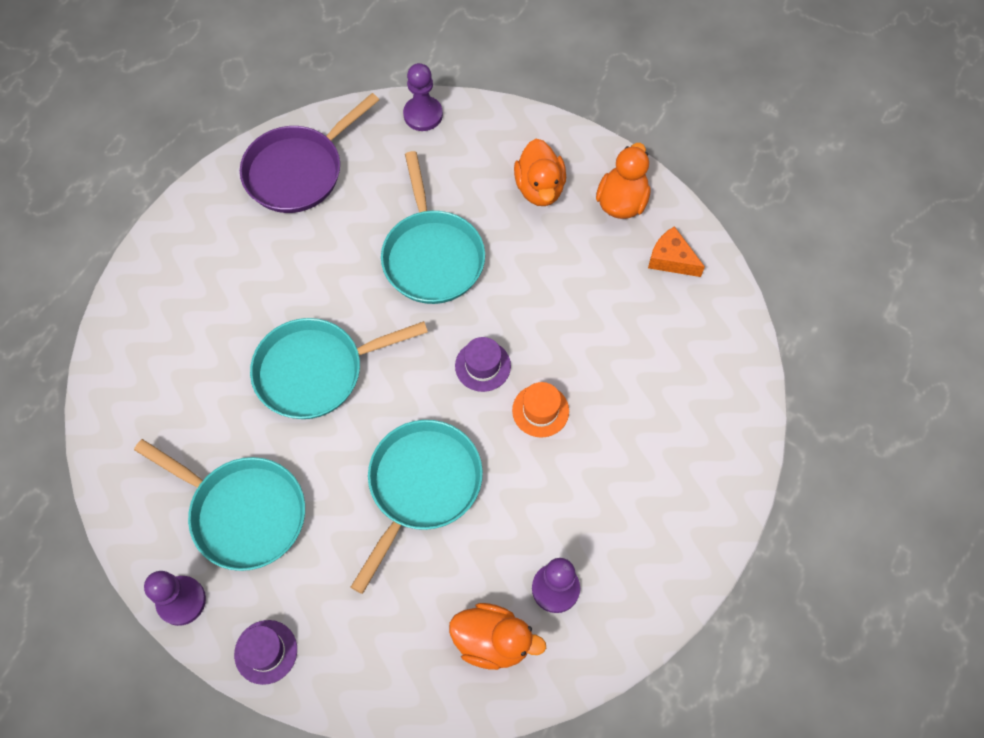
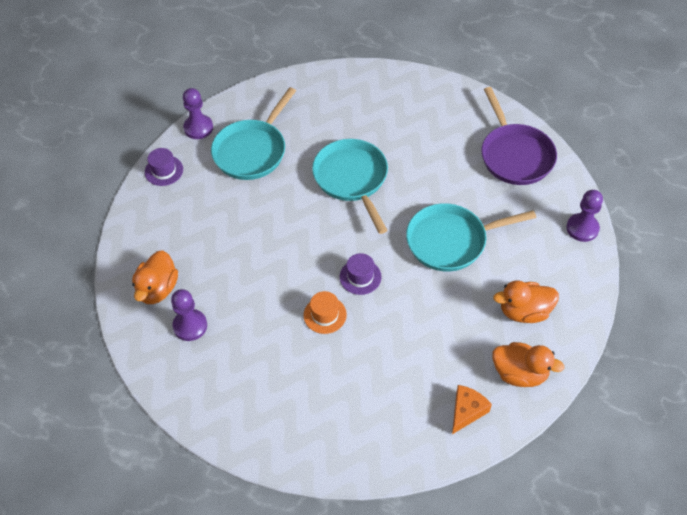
camera: 90 degrees right, 10 degrees down
(298, 171) = (515, 155): purple pan -> purple pan turned 150 degrees counterclockwise
(421, 486) = (267, 244): turquoise pan -> none

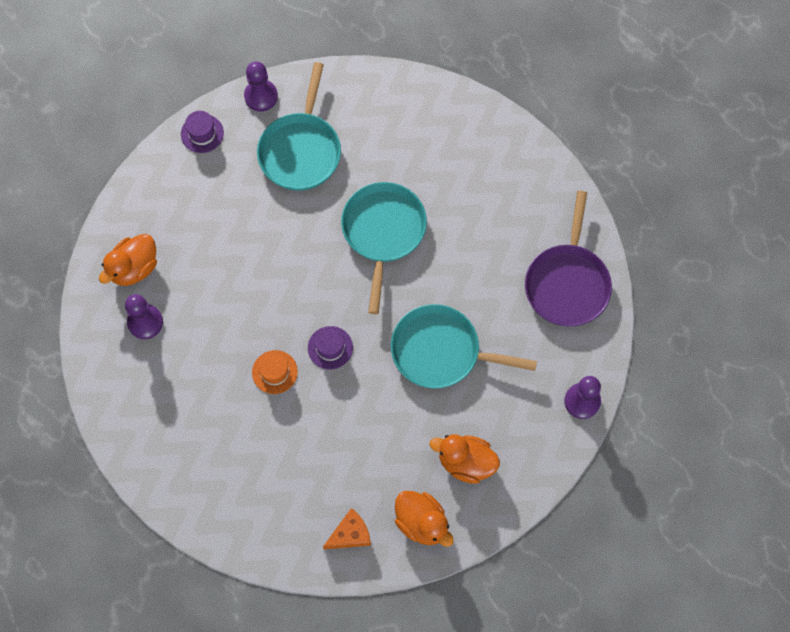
camera: 25 degrees right, 15 degrees up
(252, 151) = (301, 150): turquoise pan -> turquoise pan turned 45 degrees counterclockwise

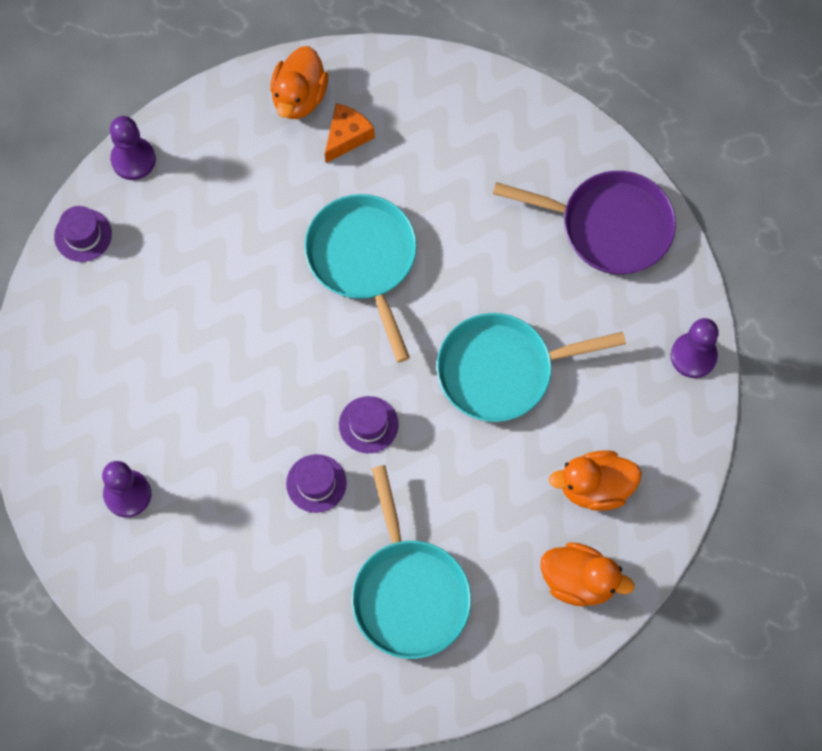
camera: 25 degrees left, 0 degrees up
(134, 268) = (80, 435): orange duck -> orange duck (299, 97)
(274, 372) = (316, 483): orange hat -> purple hat
(301, 150) = (215, 204): turquoise pan -> turquoise pan (409, 593)
(350, 534) = (502, 633): orange cheese -> orange cheese (347, 136)
(567, 283) = (609, 226): purple pan -> purple pan turned 60 degrees counterclockwise

